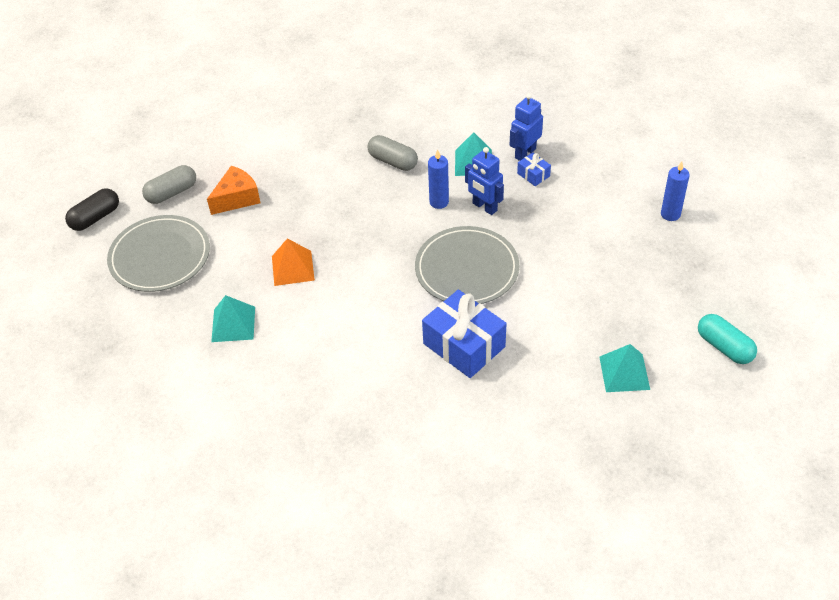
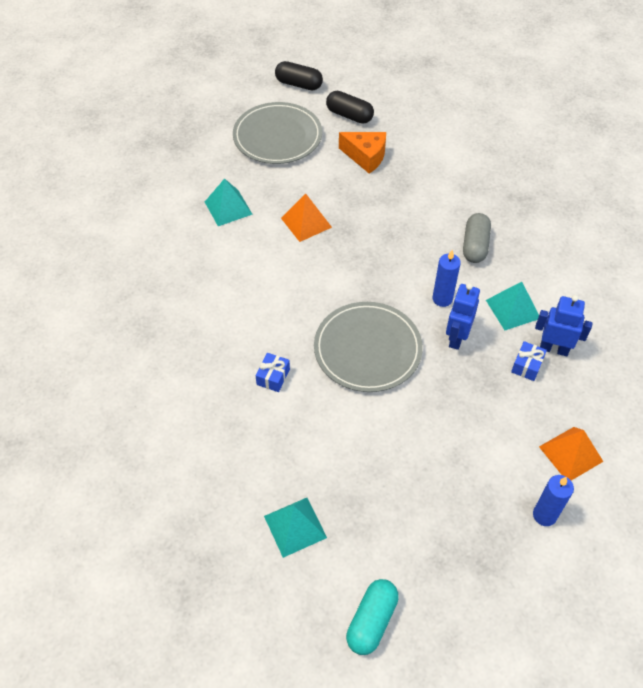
camera: 65 degrees right, 5 degrees up
(172, 193) = (349, 115): grey capsule -> black capsule
(464, 345) = (273, 377): blue gift -> blue gift, size x0.45
(624, 180) = (570, 454): none -> orange pyramid

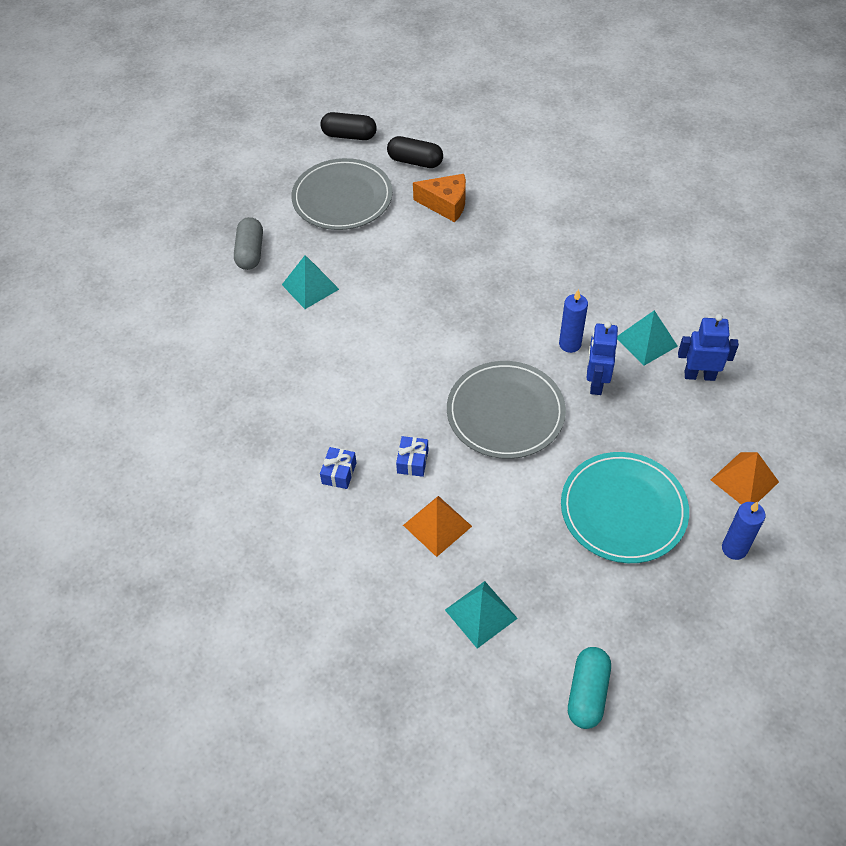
camera: 10 degrees left, 0 degrees up
(306, 222) = (401, 288): orange pyramid -> orange pyramid (437, 525)
(450, 458) = (623, 510): none -> turquoise plate
(475, 246) = (589, 281): grey capsule -> grey capsule (250, 252)
(527, 366) = (676, 398): blue gift -> blue gift (339, 473)

